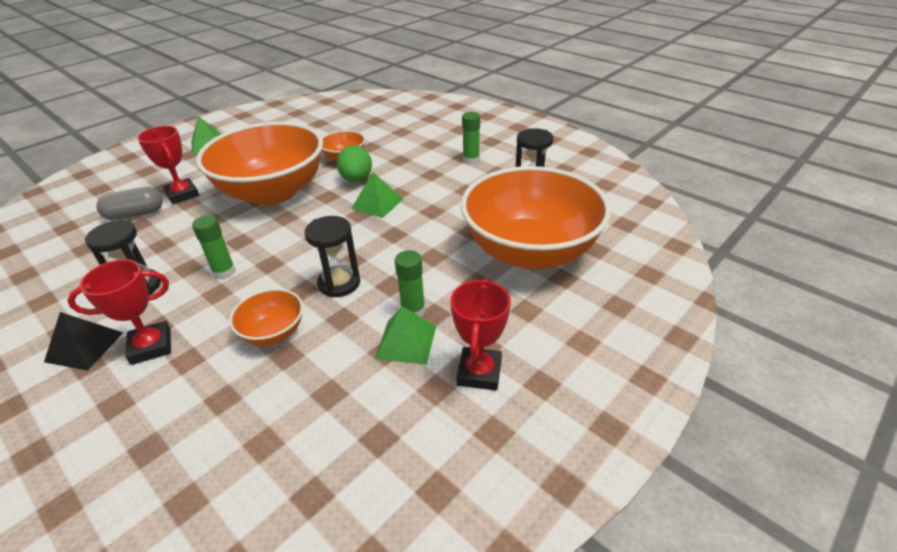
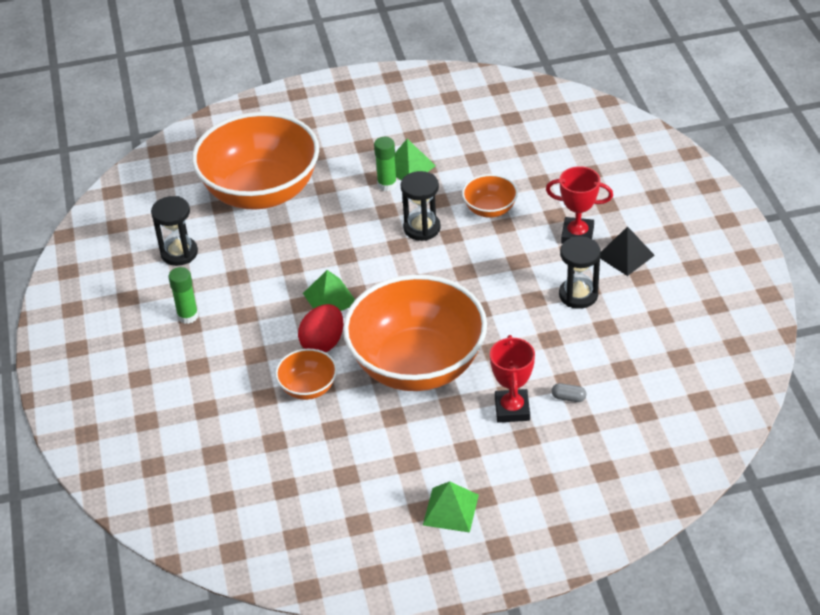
camera: 145 degrees left, 5 degrees up
(135, 214) = (568, 398): grey capsule -> grey capsule, size x0.51
(224, 272) = (505, 279): green glue stick -> none
(356, 180) = (323, 343): green egg -> red egg
(479, 372) = (382, 133): red trophy -> none

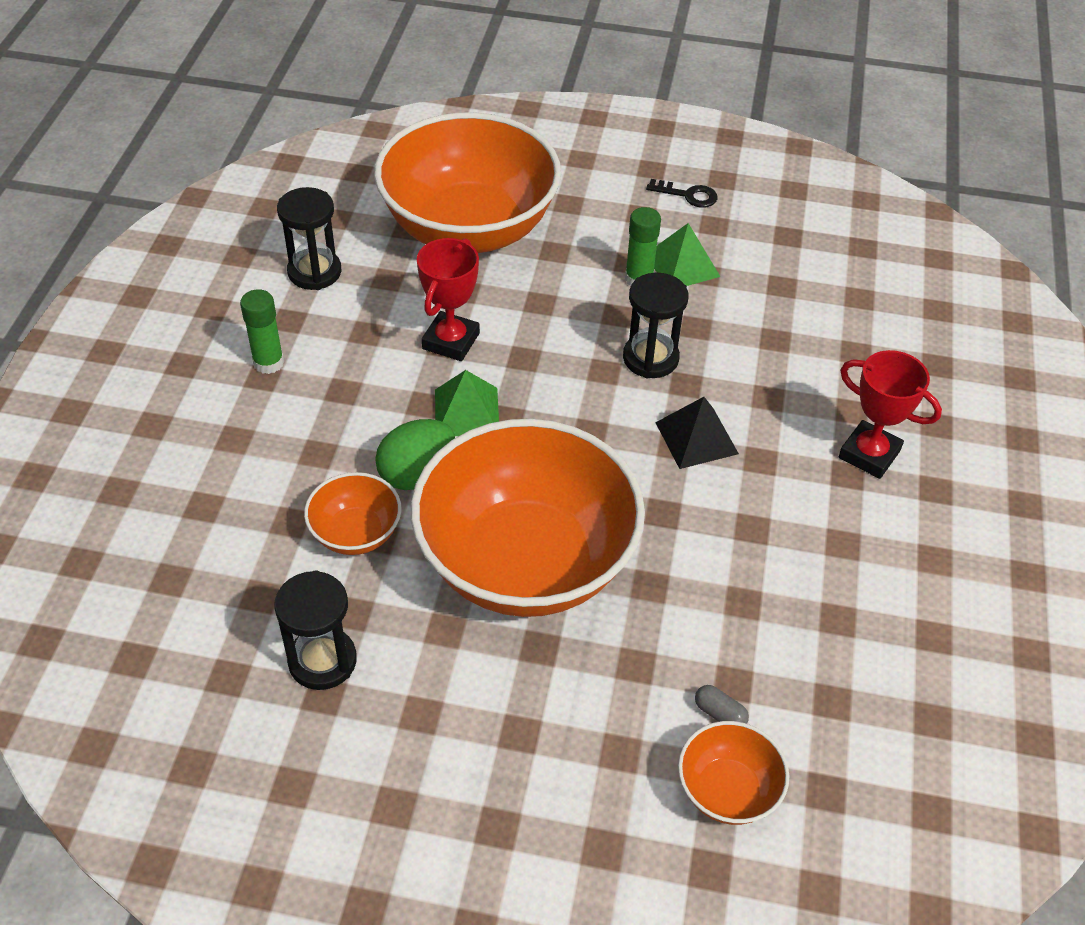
camera: 20 degrees right, 5 degrees up
(323, 343) = (417, 474): red egg -> green egg
(387, 123) = (688, 195): none -> black key
(451, 510) = (437, 827): green pyramid -> none
(490, 209) = (761, 367): orange bowl -> orange bowl (727, 790)
(512, 409) = (623, 695): red trophy -> red trophy (451, 341)
(578, 295) = (822, 549): black hourglass -> black hourglass (322, 661)
(625, 255) = (926, 514): black pyramid -> black pyramid (696, 438)

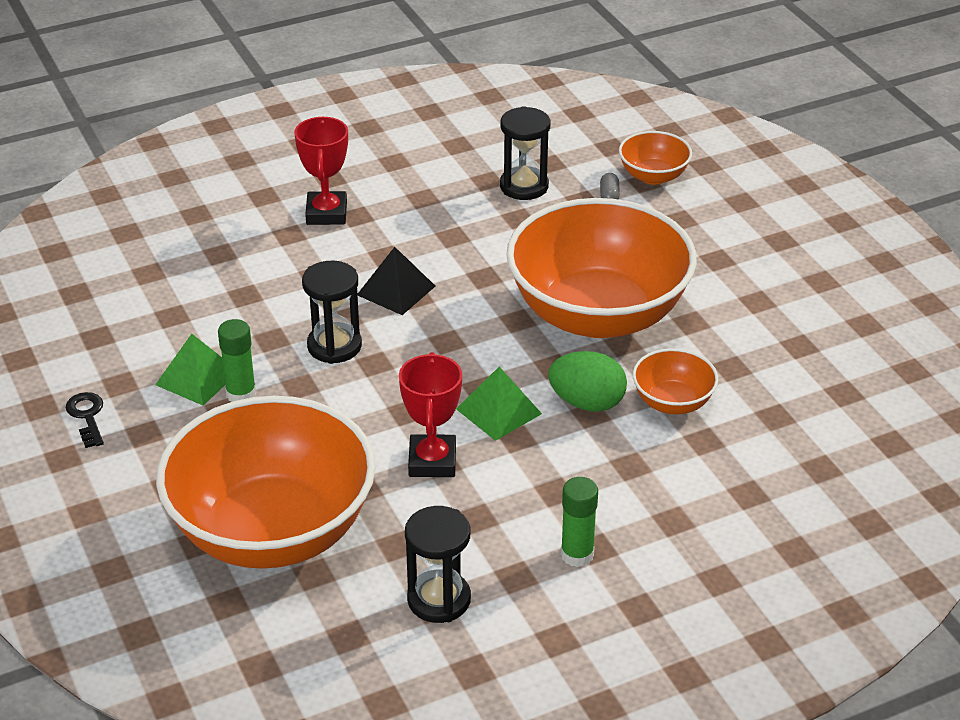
camera: 125 degrees left, 10 degrees down
(322, 661) = (779, 359): black hourglass -> black hourglass (524, 186)
(451, 341) = (432, 461): red trophy -> red trophy turned 75 degrees counterclockwise

